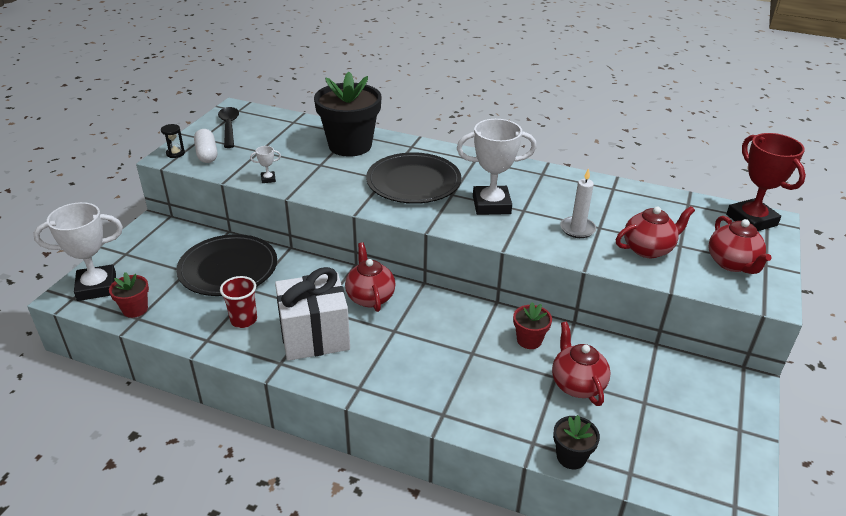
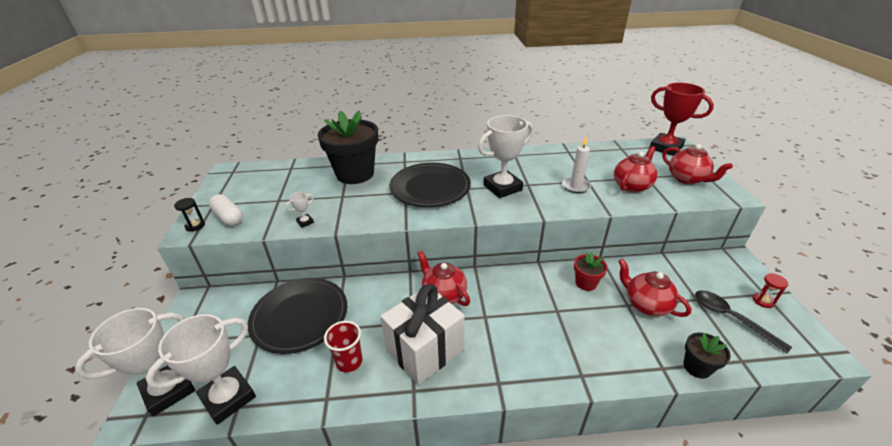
camera: 25 degrees left, 0 degrees up
(135, 309) = (228, 397): red flower pot -> white trophy
(229, 127) = (234, 187): black spoon -> black spoon (730, 318)
(728, 435) = (763, 301): none -> red hourglass

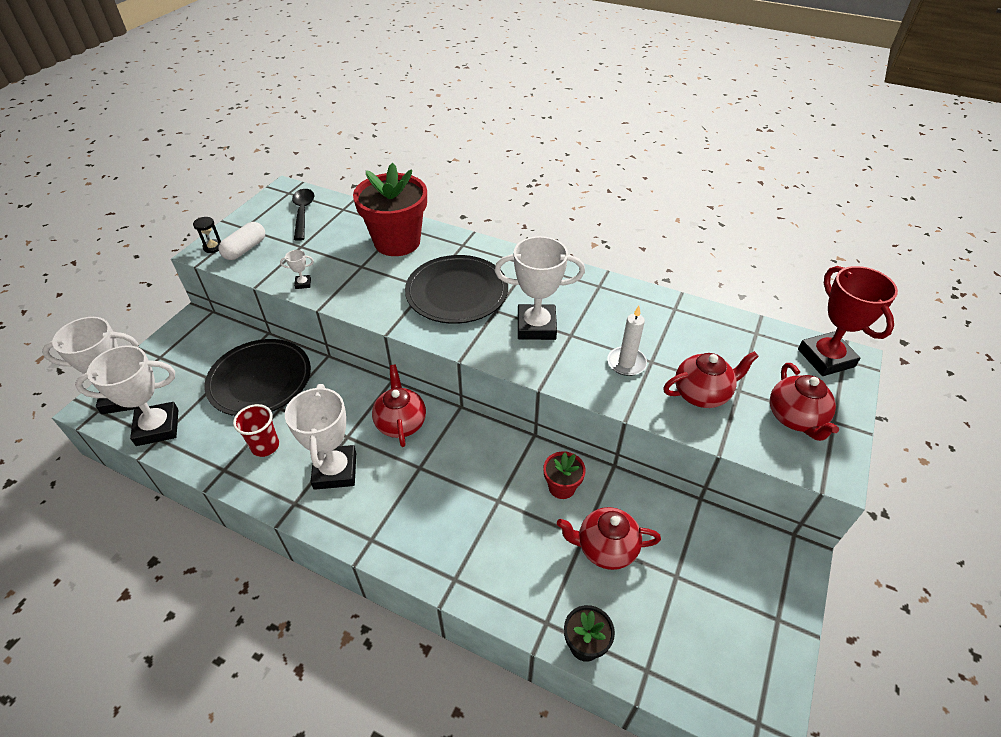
camera: 30 degrees right, 10 degrees up
(228, 217) = (245, 249): white capsule -> white capsule turned 45 degrees clockwise
(355, 174) = (397, 242): black flower pot -> red flower pot
(425, 350) = (335, 471): white gift -> white trophy
(646, 304) = (605, 548): red teapot -> red teapot turned 75 degrees counterclockwise
(730, 318) = (693, 620): black spoon -> black spoon (303, 213)
(763, 301) = (763, 626): red hourglass -> none

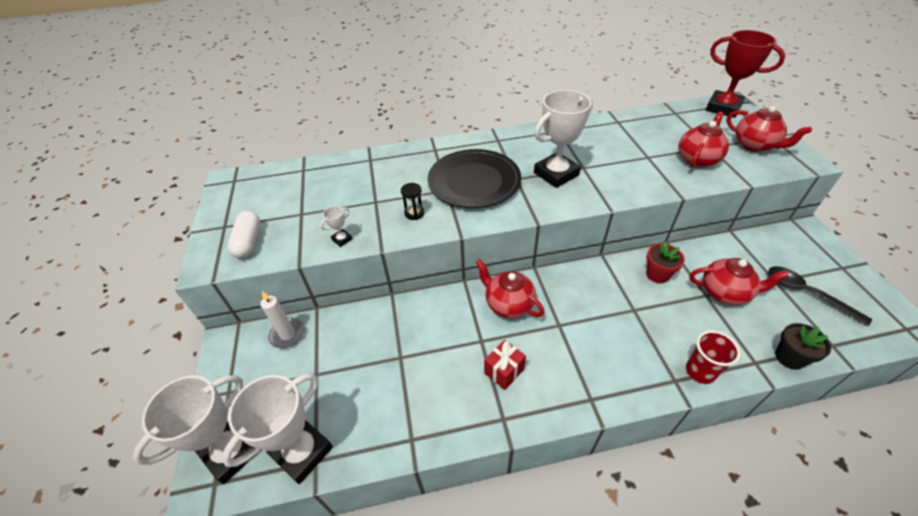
camera: 35 degrees left, 0 degrees up
(213, 247) = (212, 257): black hourglass -> black hourglass (414, 213)
(260, 380) = (355, 347): black plate -> none
(265, 446) = (425, 394): red cup -> red cup (700, 371)
(303, 213) = (269, 189): black spoon -> black spoon (806, 293)
(335, 471) = (504, 371): white trophy -> red gift
(397, 242) = (382, 171): red flower pot -> none
(605, 548) = (725, 293): red teapot -> red teapot turned 135 degrees counterclockwise
(626, 363) = (636, 165): white candle -> white candle (287, 334)

